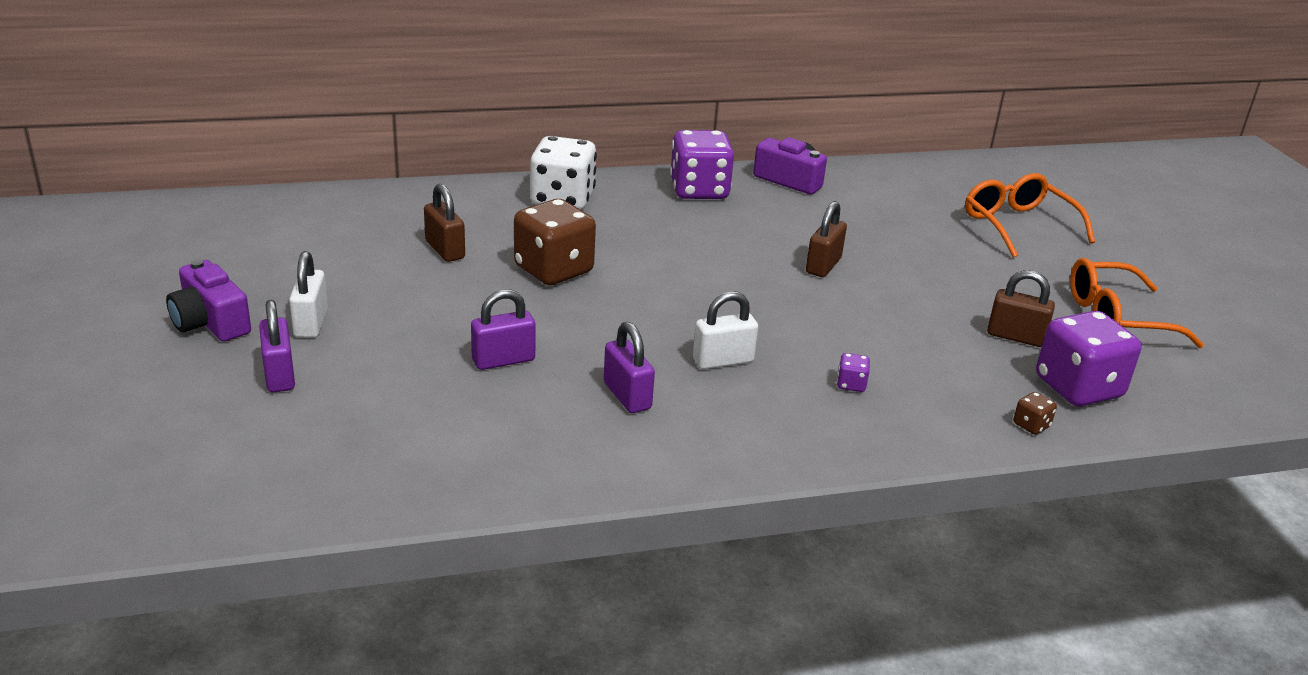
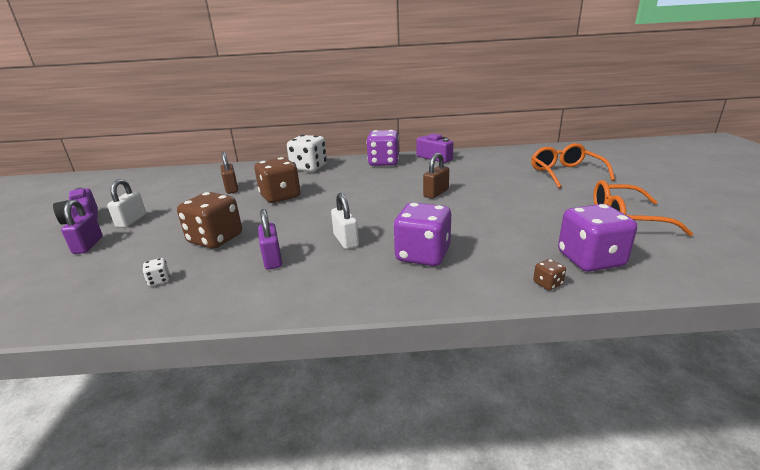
camera: 15 degrees right, 5 degrees down
(472, 436) = (159, 280): none -> white dice
(503, 360) = (215, 239): purple padlock -> brown dice
(723, 361) = (346, 240): white padlock -> white padlock turned 75 degrees clockwise
(851, 384) = (423, 255): purple dice -> purple dice, size x2.45
(1015, 337) = (549, 229): brown padlock -> none

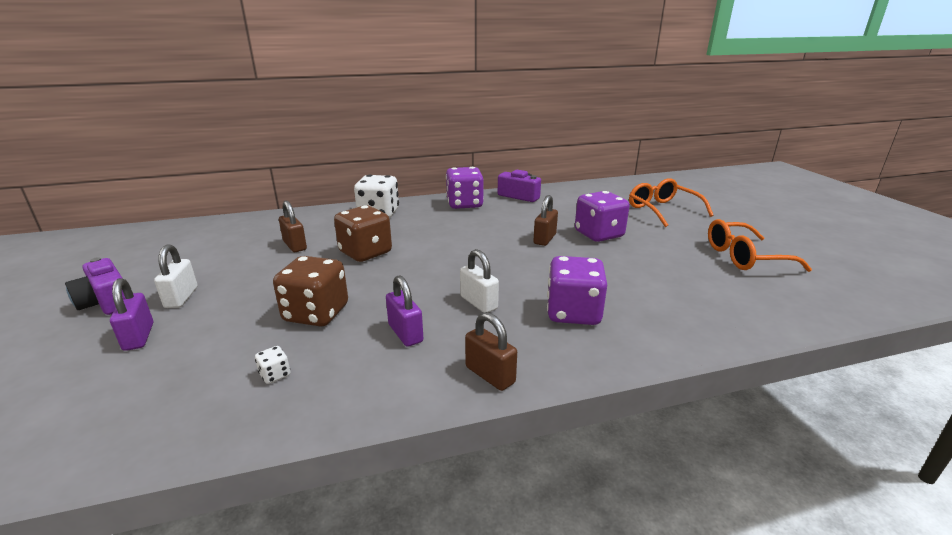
camera: 15 degrees left, 0 degrees up
(319, 298) = (490, 375): none -> brown padlock
(547, 284) = (713, 333): brown dice -> none
(590, 259) = (737, 303): purple dice -> purple dice (599, 234)

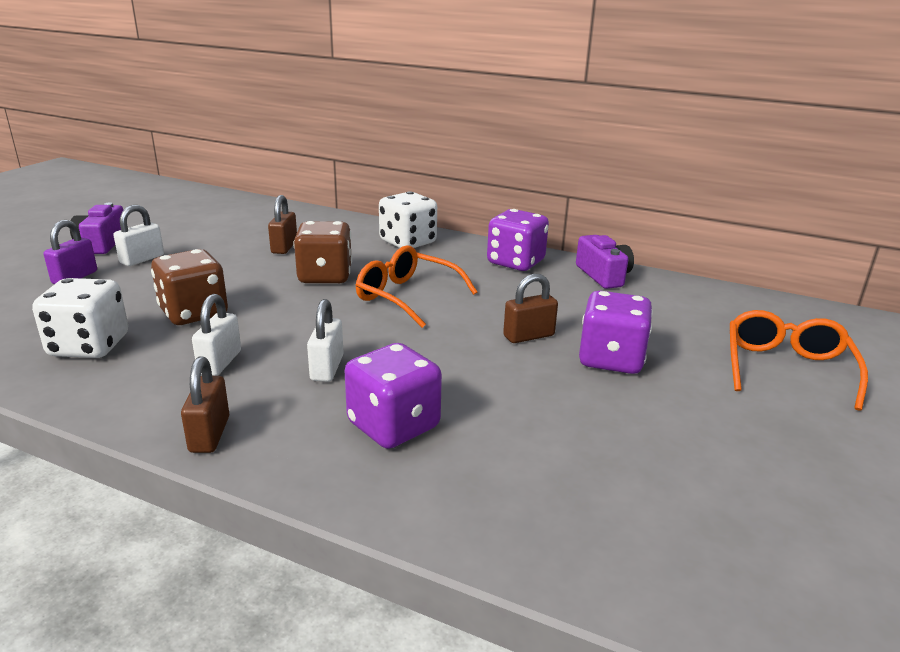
camera: 40 degrees right, 0 degrees up
(275, 375) = (89, 346): white dice -> white dice, size x2.45
(405, 333) = (220, 362): purple padlock -> white padlock
(744, 257) = (782, 487): orange glasses -> orange glasses (406, 296)

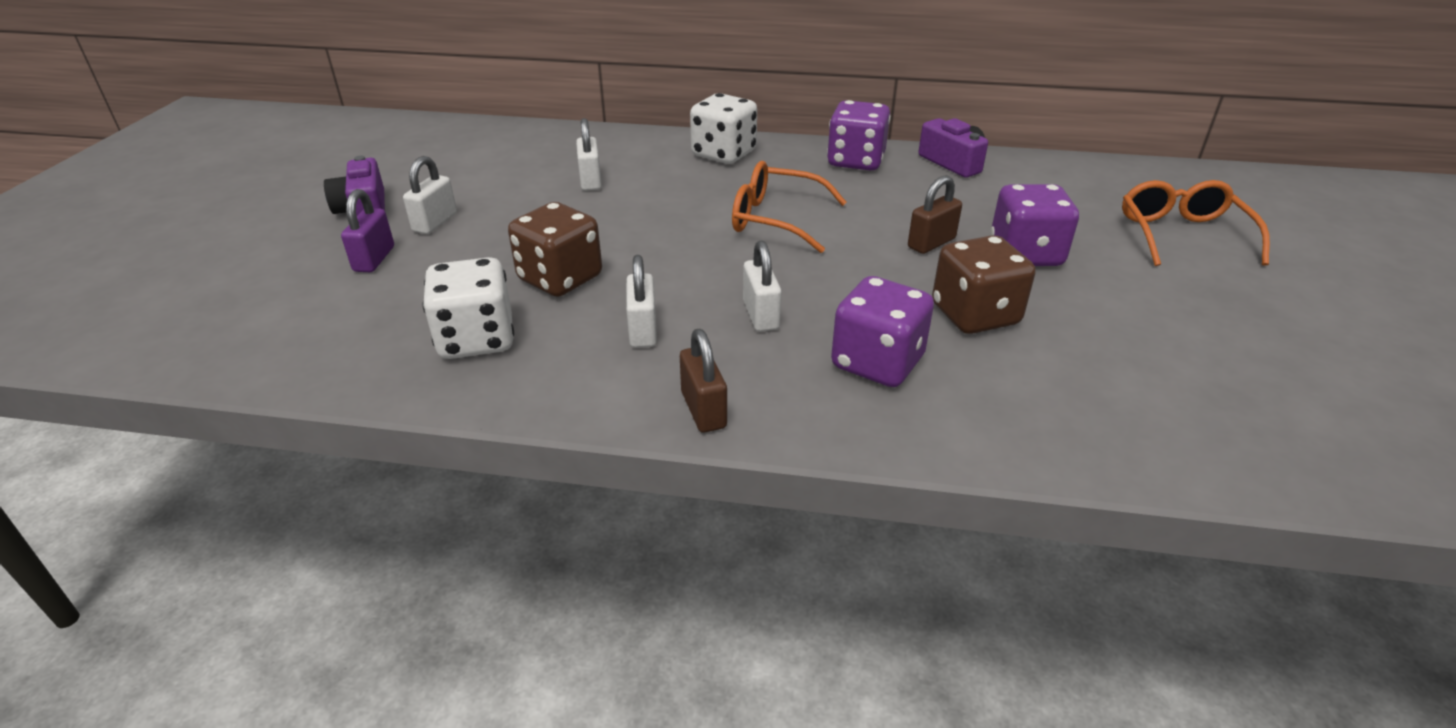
camera: 15 degrees left, 10 degrees up
(284, 247) = (590, 181): brown padlock -> white padlock
(325, 276) = (668, 210): brown dice -> brown dice (975, 315)

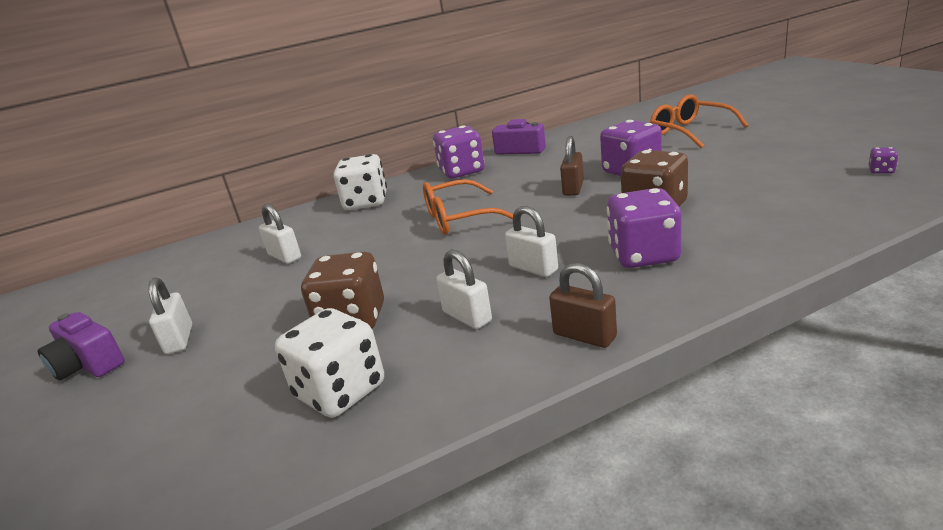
camera: 30 degrees left, 10 degrees down
(374, 259) = (152, 391): purple padlock -> none
(1329, 421) = (881, 171): none -> purple dice

